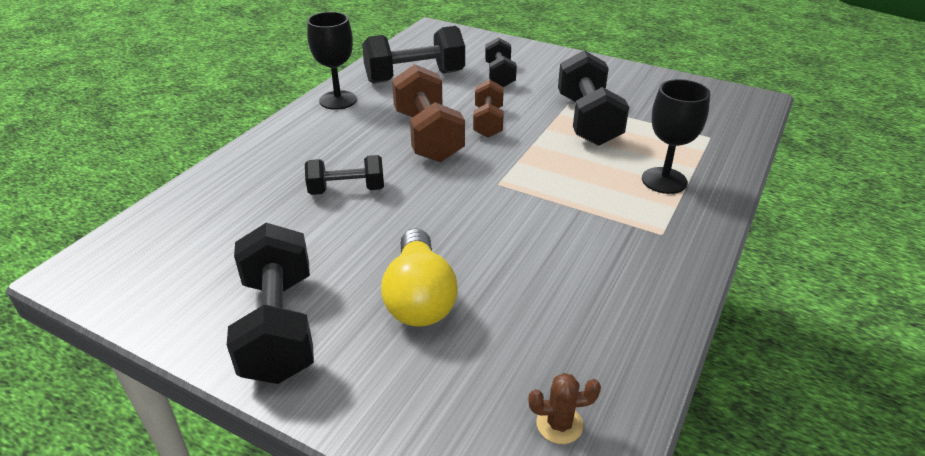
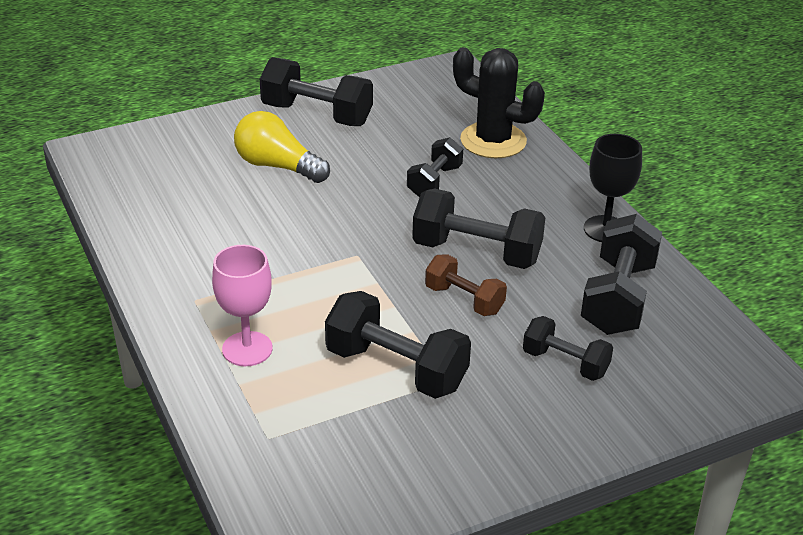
camera: 125 degrees right, 0 degrees up
(242, 186) = (493, 141): none -> black cactus
(428, 136) = (476, 253): brown dumbbell -> black dumbbell
(559, 424) = (129, 169): brown cactus -> none
(664, 180) = (247, 349): black goblet -> pink goblet

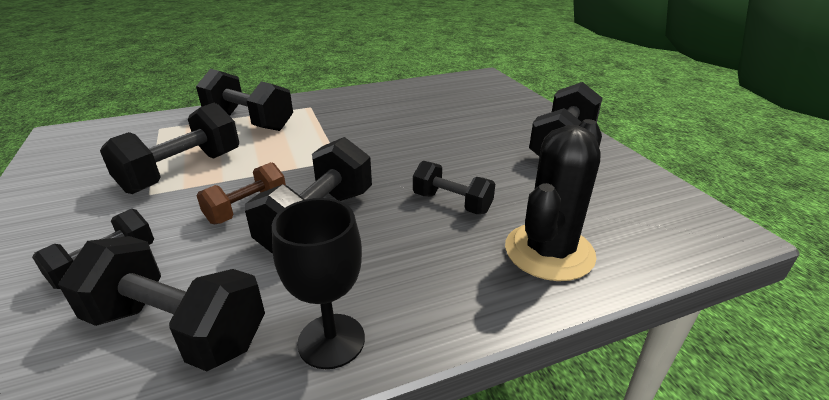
camera: 95 degrees right, 5 degrees down
(247, 349) = (249, 121): pink goblet -> black dumbbell
(277, 166) = (472, 130): yellow light bulb -> none

